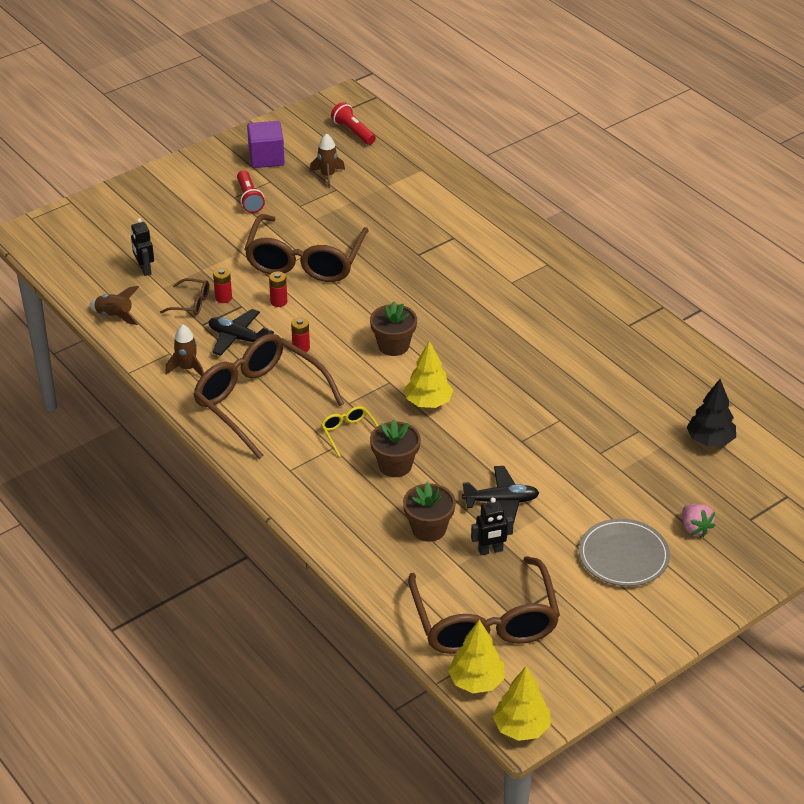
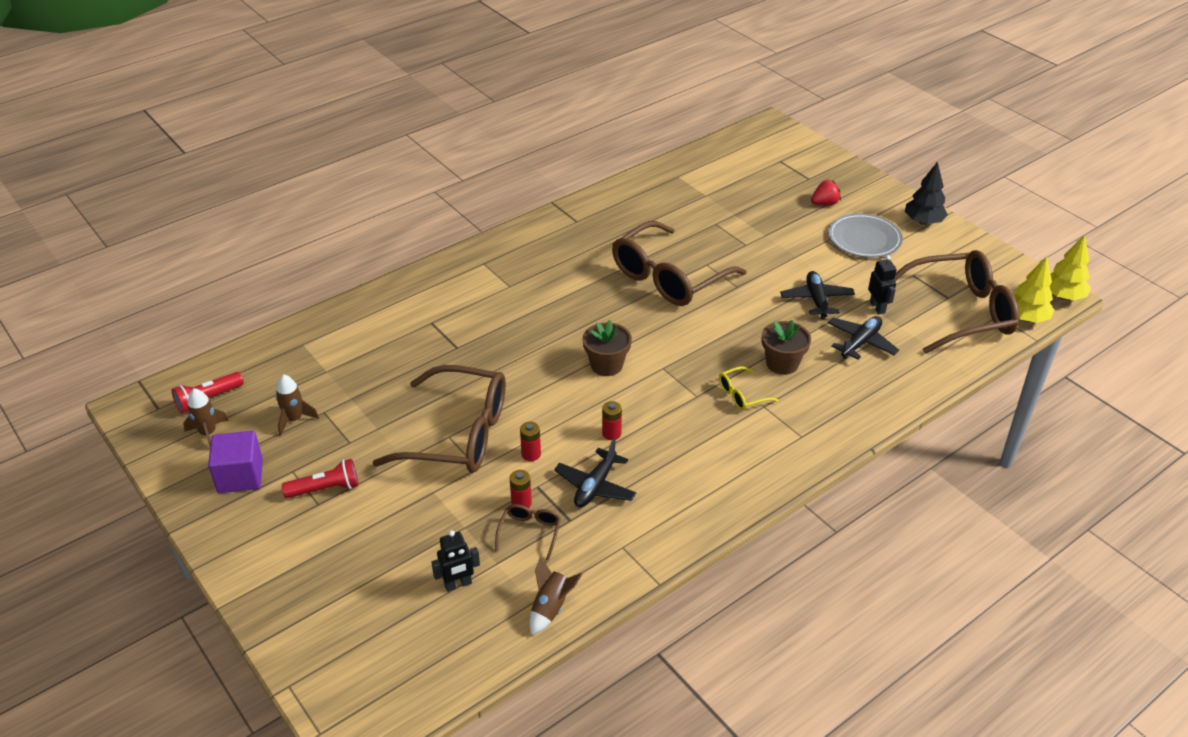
camera: 90 degrees left, 0 degrees up
(187, 368) = (649, 528): brown rocket -> brown rocket (208, 433)
(260, 402) = (701, 463): brown glasses -> brown glasses (669, 277)
(428, 402) = (691, 342): yellow tree -> none
(428, 529) = (860, 343): brown flower pot -> black plane
(695, 528) = (824, 203): pink strawberry -> red strawberry
(710, 440) = (723, 190): black tree -> black tree (923, 222)

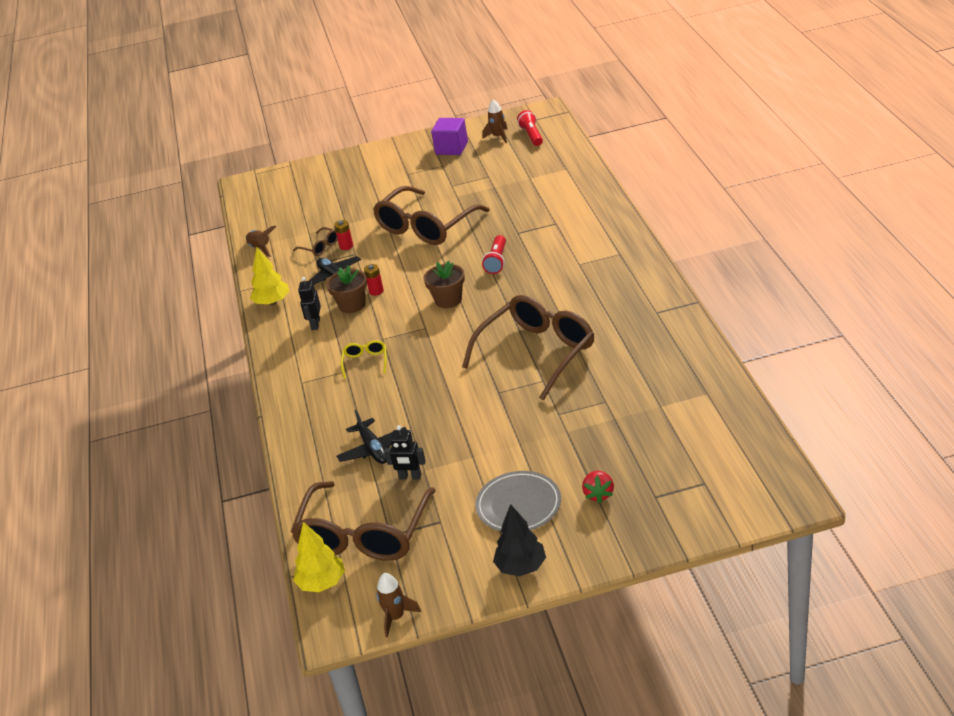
camera: 120 degrees right, 5 degrees down
(294, 419) = (488, 166): brown rocket -> brown rocket (396, 617)
(325, 489) = (417, 176): red flashlight -> red flashlight (497, 261)
(458, 584) = (305, 218): black robot -> black robot (315, 324)
(531, 454) = (384, 254): red battery -> none
(669, 277) = (537, 353): brown glasses -> brown glasses turned 60 degrees clockwise
(782, 363) = (383, 393): brown flower pot -> brown flower pot (352, 305)
(816, 300) = (447, 438): black plane -> none
(1063, 296) = (330, 632): yellow tree -> yellow tree (272, 302)

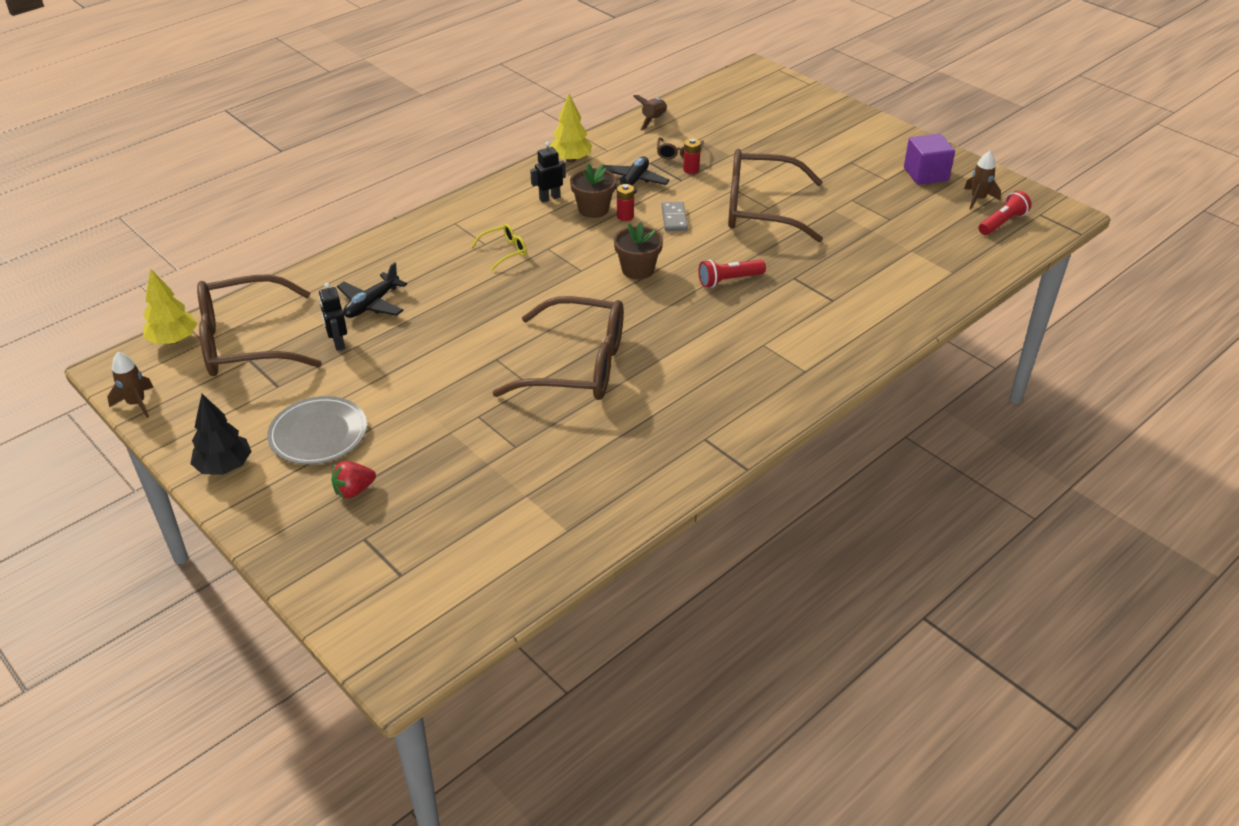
camera: 55 degrees right, 5 degrees up
(401, 268) = (674, 218): none -> grey domino

